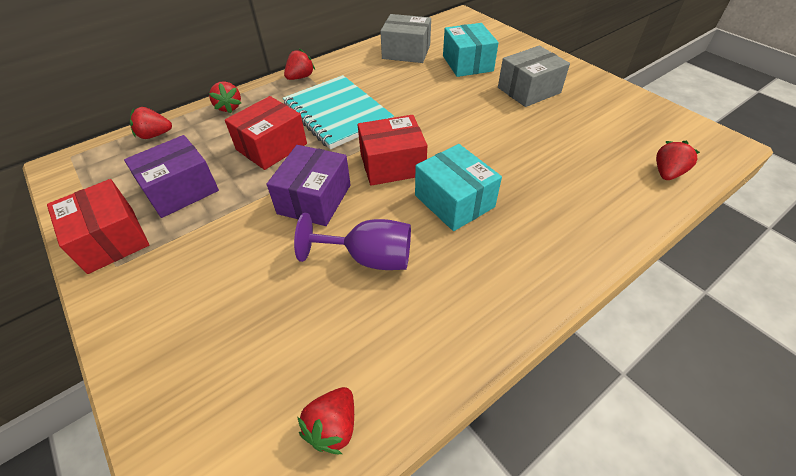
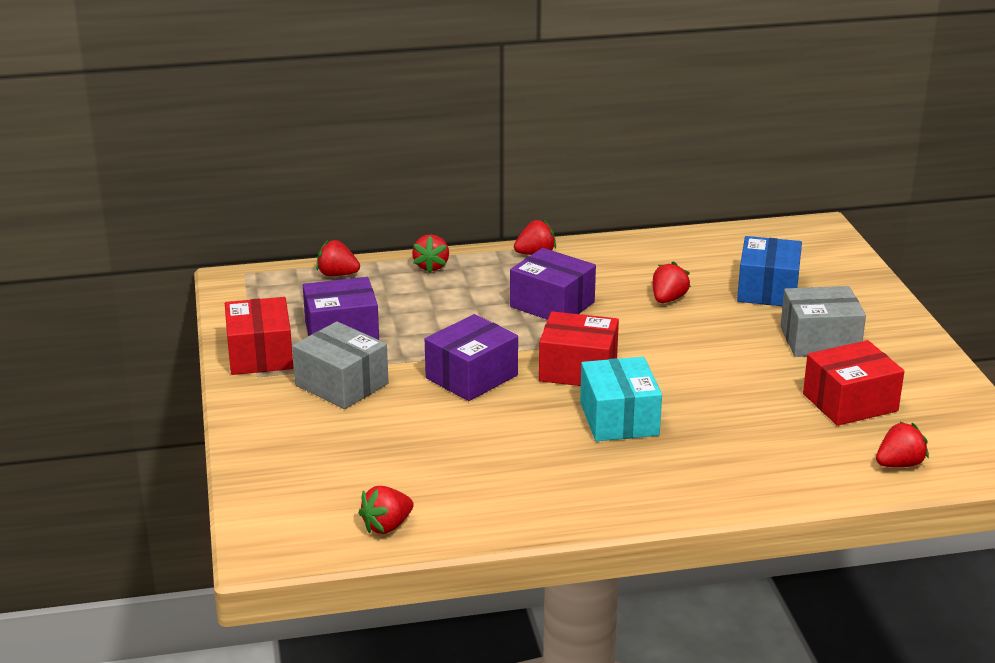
camera: 25 degrees right, 20 degrees down
(271, 147) = (456, 318): red box -> red box (850, 402)
(337, 114) = (552, 304): turquoise notebook -> purple box
(369, 258) = (493, 436): purple goblet -> none
(406, 52) = (696, 256): grey box -> grey box (341, 384)
(412, 87) = (668, 299): none -> red strawberry
(467, 63) = (767, 290): turquoise box -> blue box

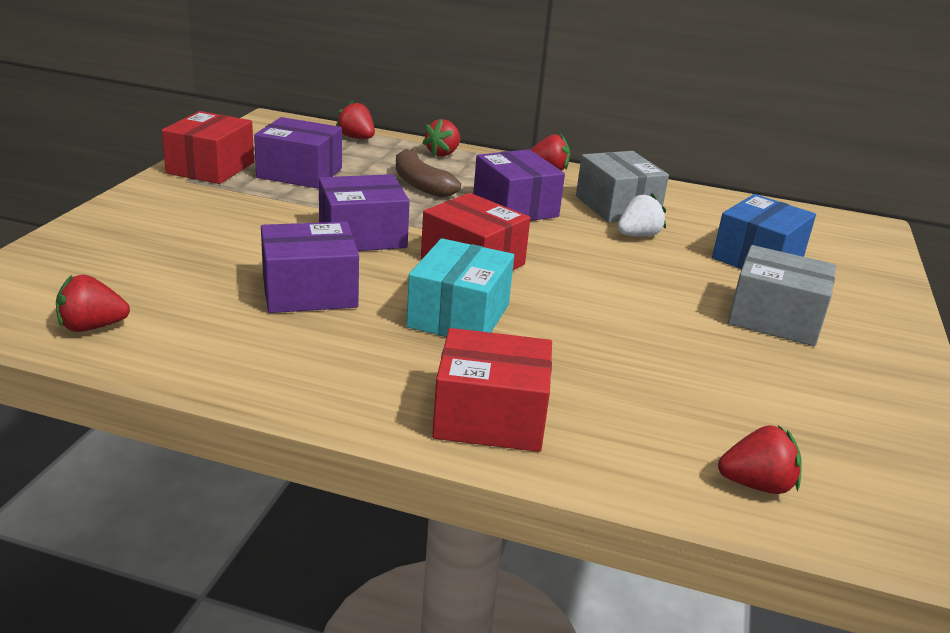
camera: 25 degrees right, 0 degrees up
(341, 384) = (241, 206): grey box -> grey box (617, 206)
(453, 308) = (420, 184): none -> brown banana
(496, 440) = (309, 291): none -> purple box
(668, 299) = (638, 235): red strawberry -> white strawberry
(850, 402) = (753, 390): red box -> red box (490, 417)

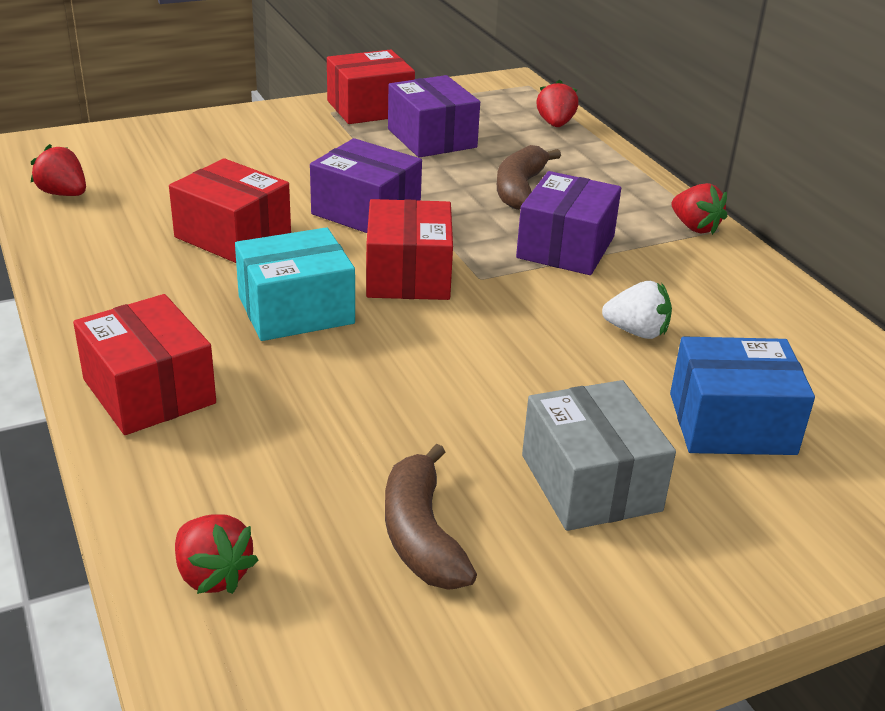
camera: 50 degrees right, 5 degrees up
(309, 291) = (233, 236): purple box -> red box
(443, 153) = (611, 169): red strawberry -> none
(617, 206) = (686, 295): grey box -> none
(779, 391) = (421, 535): none -> brown banana

